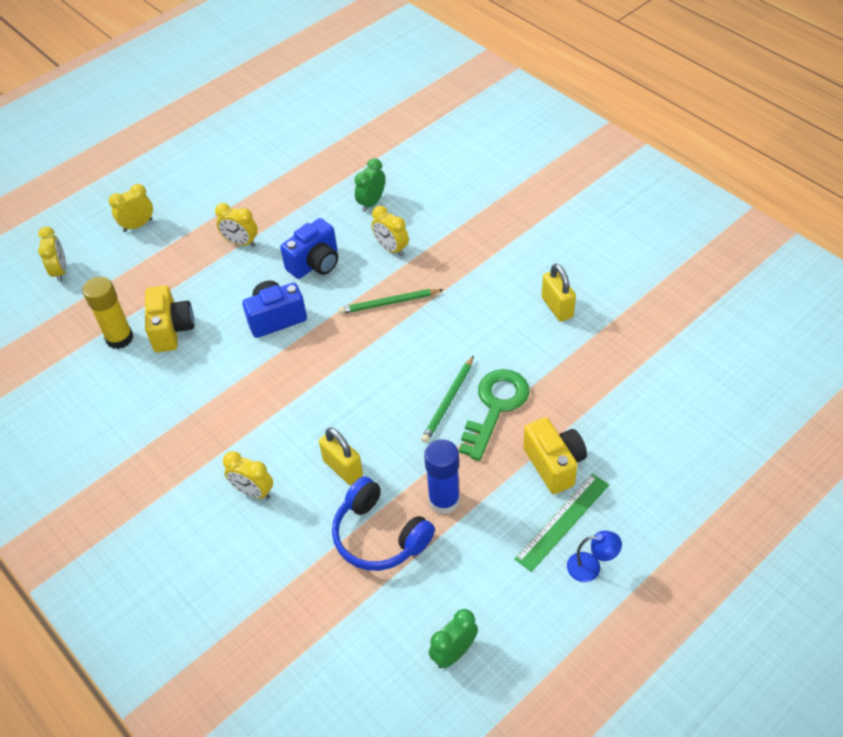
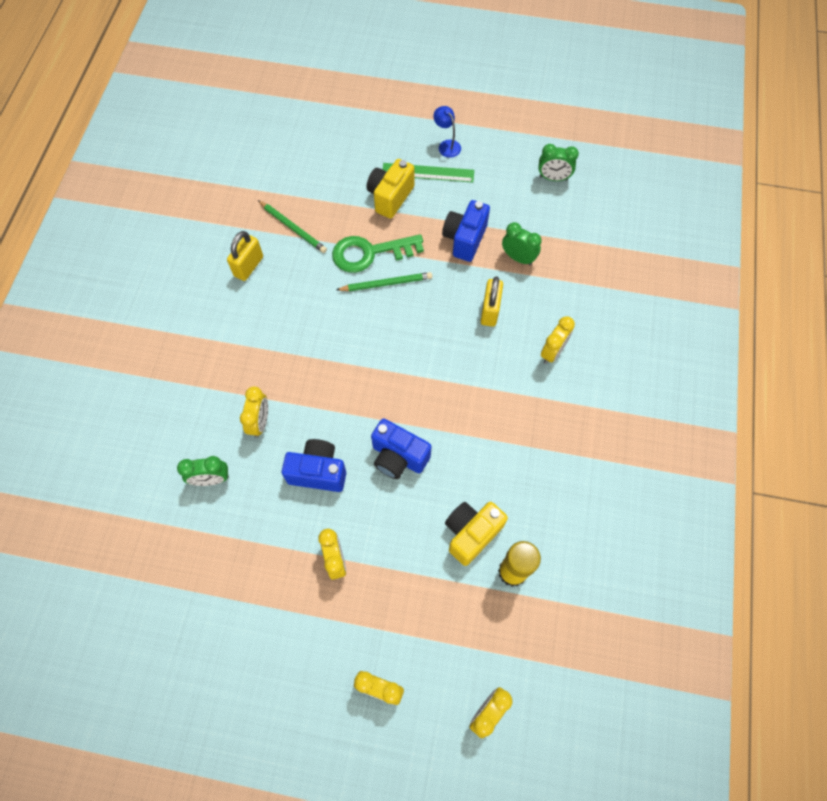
camera: 130 degrees left, 15 degrees up
(253, 492) = (552, 352): yellow clock -> yellow clock turned 45 degrees clockwise
(379, 536) = (518, 258): blue headphones -> green clock
(389, 303) = (322, 382): green pencil -> green pencil (293, 228)
(444, 500) = (464, 239): blue glue stick -> blue camera

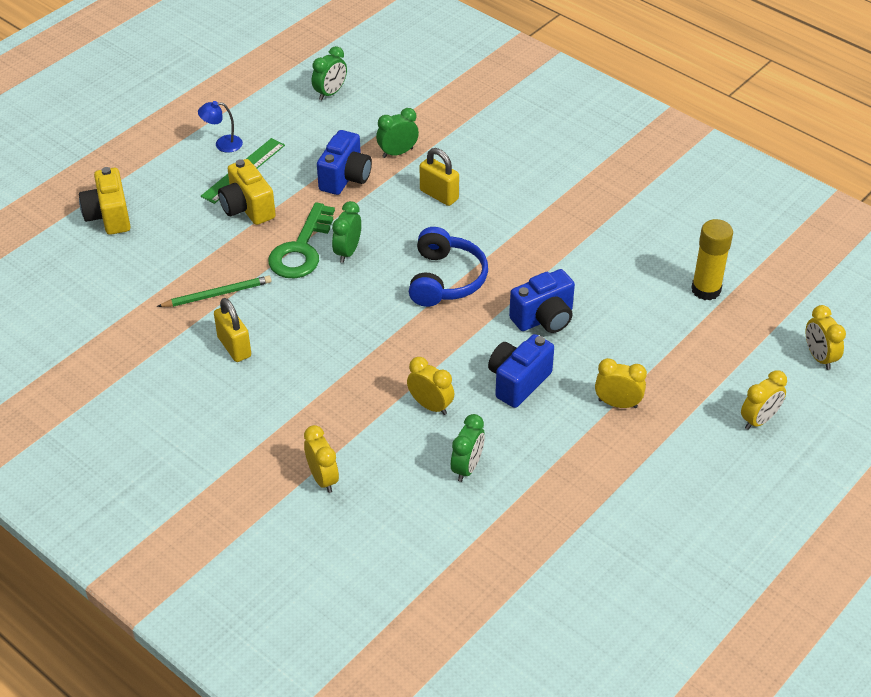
camera: 60 degrees left, 20 degrees down
(386, 283) = (347, 252): green pencil -> green clock
(398, 364) = (445, 279): none -> blue headphones
(464, 239) = (345, 178): blue camera -> blue camera turned 120 degrees counterclockwise
(471, 533) = (653, 301): yellow camera -> yellow camera (109, 216)
(552, 352) = (514, 174): yellow clock -> yellow clock (323, 478)

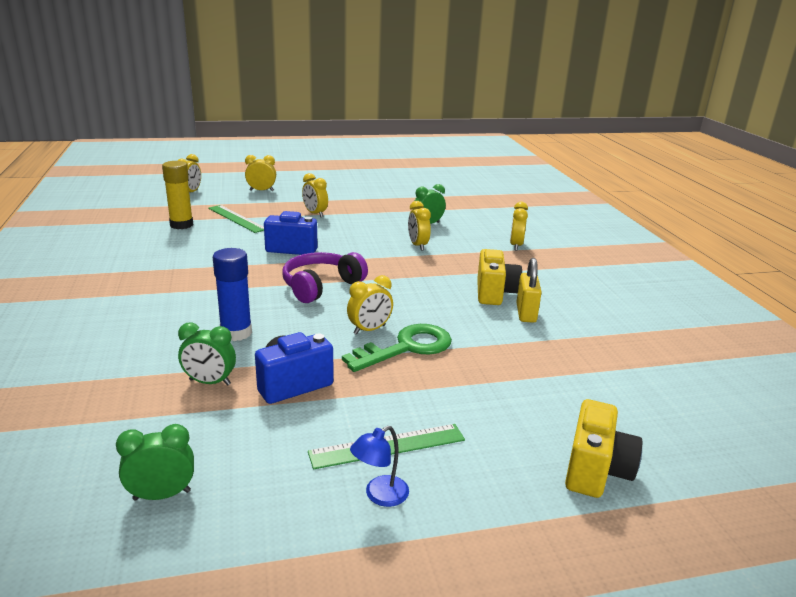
camera: 145 degrees left, 20 degrees down
(217, 294) = (514, 348): green pencil -> none
(222, 144) = (379, 496): blue lamp -> blue lamp turned 105 degrees clockwise
(247, 208) = (422, 403): yellow camera -> yellow camera (495, 293)
(347, 252) = (369, 330): green clock -> yellow clock
(439, 195) = (236, 333): yellow padlock -> blue glue stick
(445, 279) = (321, 286): blue headphones -> purple headphones
(518, 382) = (353, 235): blue camera -> none
(678, 336) = (236, 218): none -> green ruler

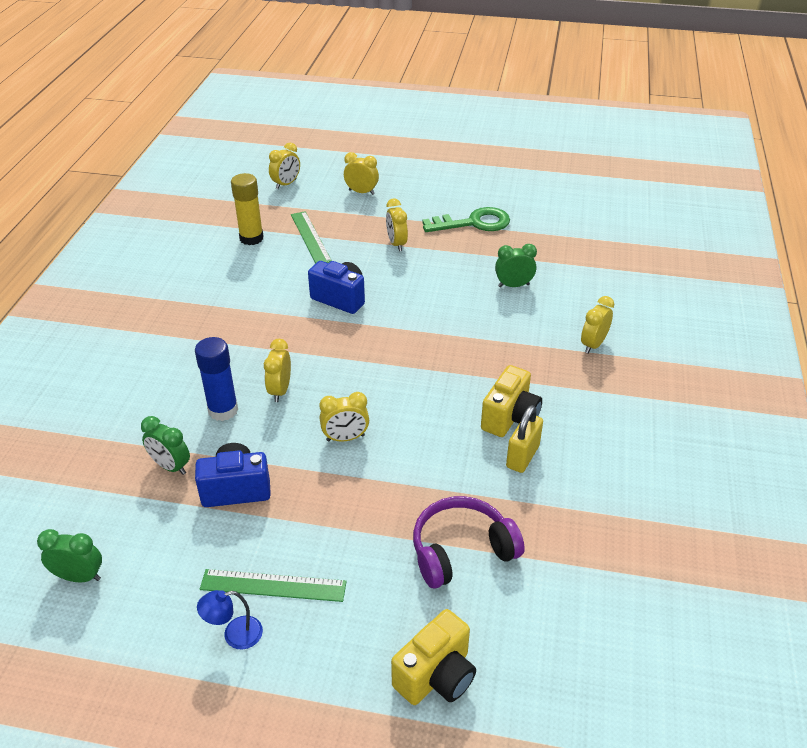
camera: 25 degrees right, 15 degrees up
(321, 286) = (335, 363): purple headphones -> purple headphones (461, 551)
(407, 348) = (365, 472): green key -> green key (474, 223)
(418, 245) = (477, 321): yellow clock -> yellow clock (280, 390)

